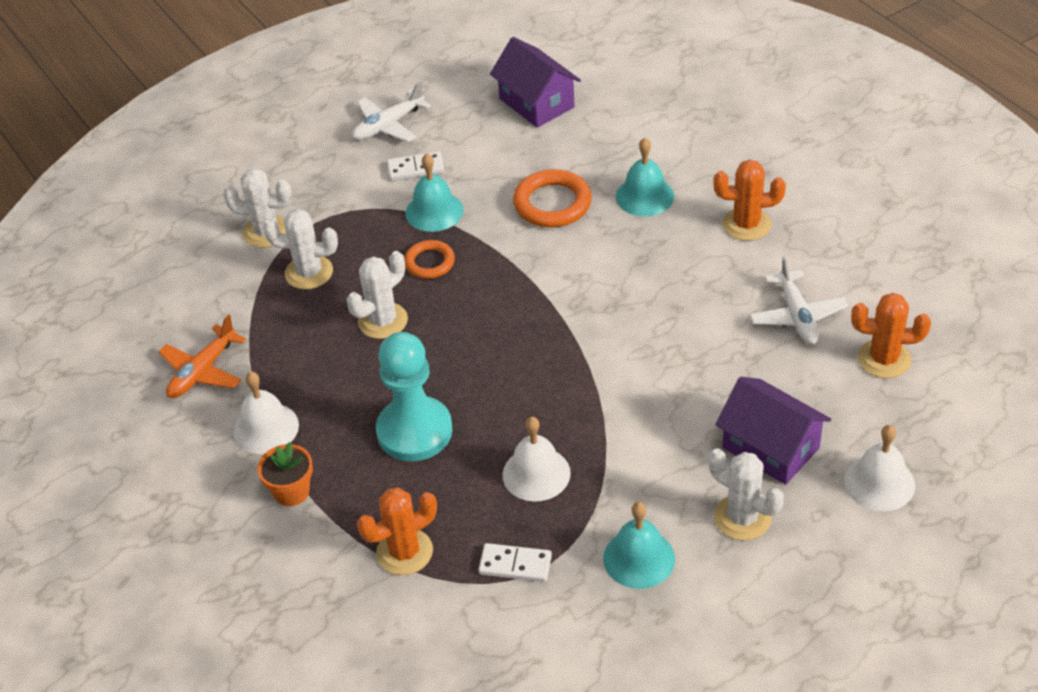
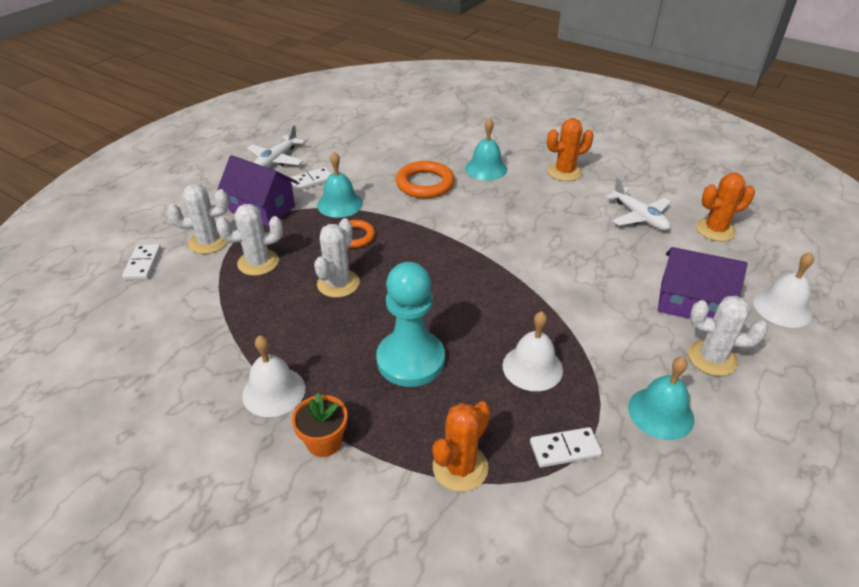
camera: 25 degrees left, 5 degrees down
(189, 245) = (143, 264): none -> white domino
(202, 371) = (192, 358): orange plane -> none
(536, 103) = (377, 131): purple house -> purple house (262, 209)

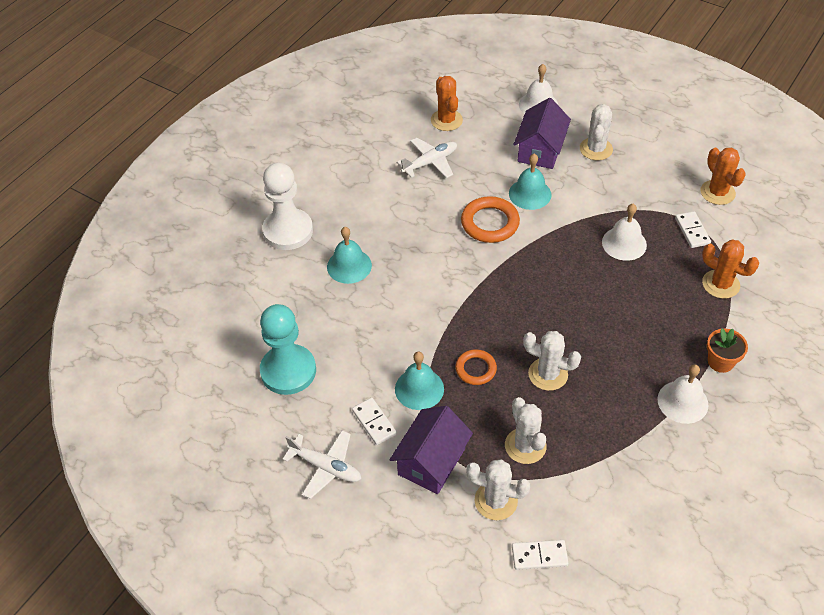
camera: 90 degrees left, 10 degrees up
(208, 242) = (496, 501): white cactus -> white cactus turned 60 degrees counterclockwise
(410, 360) = (631, 315): turquoise pawn -> turquoise pawn (288, 371)
(425, 184) = (379, 316): orange ring -> orange ring (490, 223)
(526, 139) = (288, 231): none -> white pawn
(564, 172) = (356, 205): orange cactus -> orange cactus (717, 192)
(660, 413) = (651, 182): turquoise bell -> turquoise bell (530, 194)

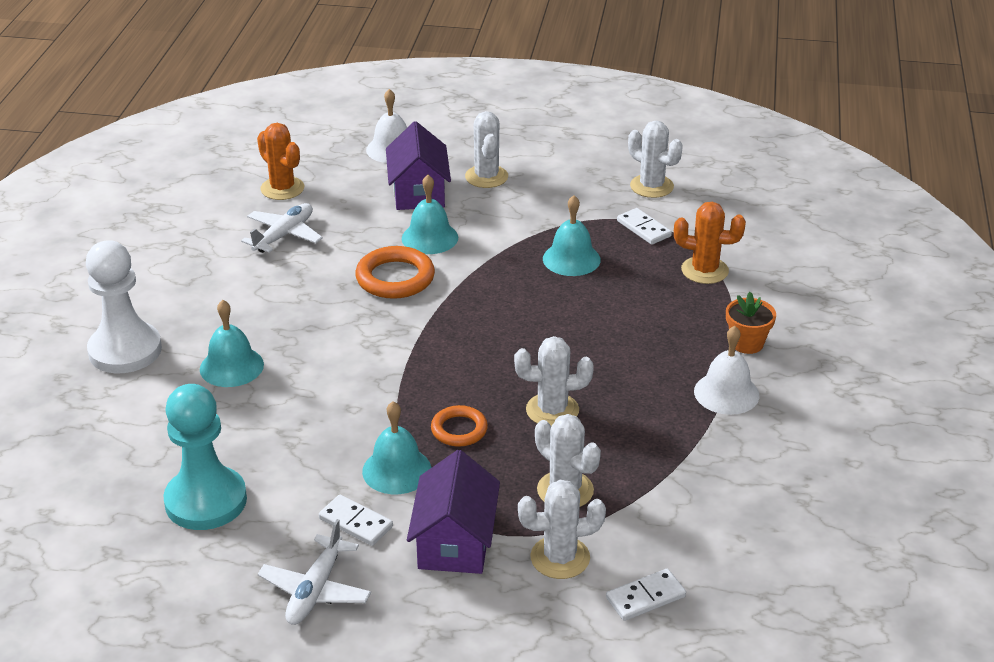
camera: 25 degrees left, 15 degrees down
(326, 467) = (315, 590): white plane -> white plane turned 105 degrees clockwise
(624, 243) = (571, 259): white bell -> turquoise bell
(717, 192) = (651, 186): orange cactus -> white cactus

